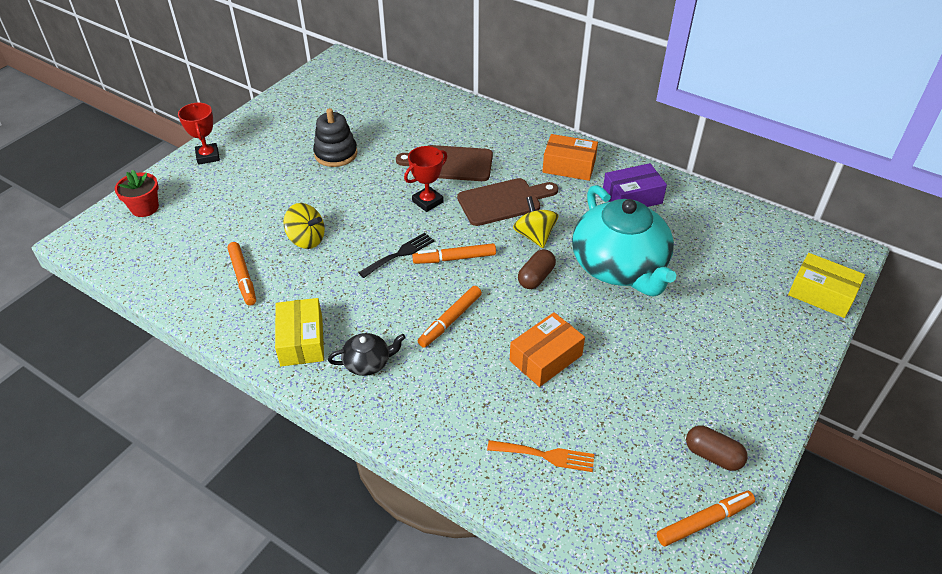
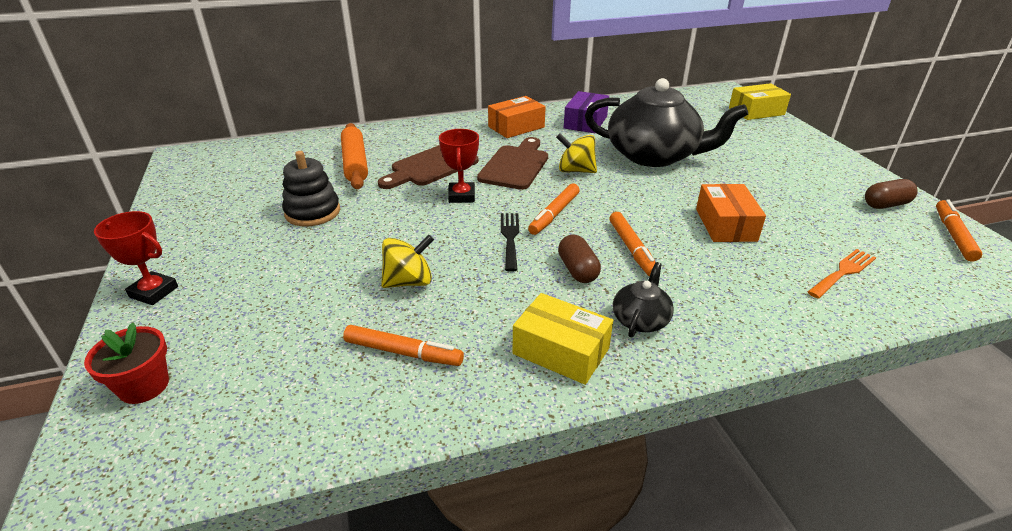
camera: 50 degrees left, 10 degrees down
(413, 129) = (355, 163): none -> orange rolling pin
(536, 277) = (625, 190): brown capsule -> brown capsule (577, 270)
(619, 266) = (653, 155): turquoise teapot -> black teapot

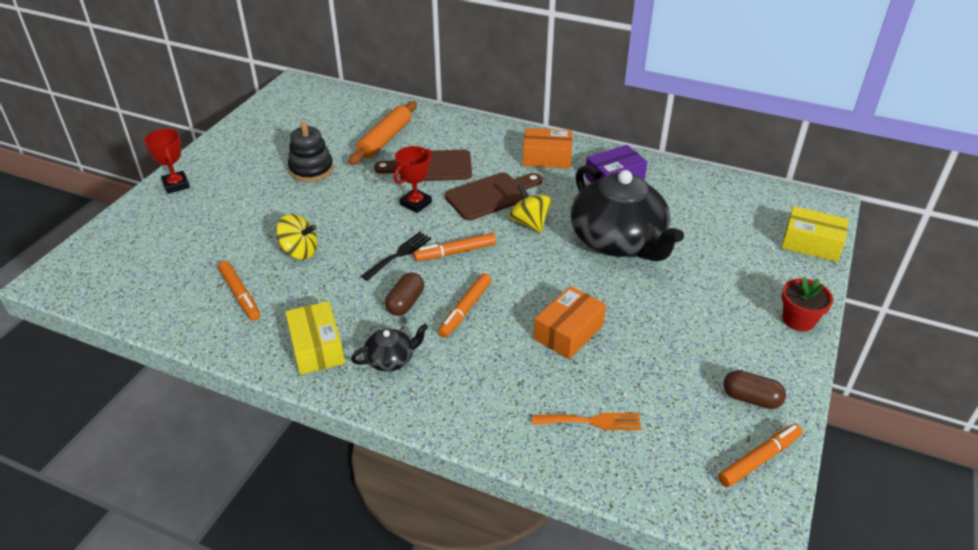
camera: 40 degrees right, 5 degrees up
(144, 386) = (118, 241): red flower pot -> red flower pot (798, 320)

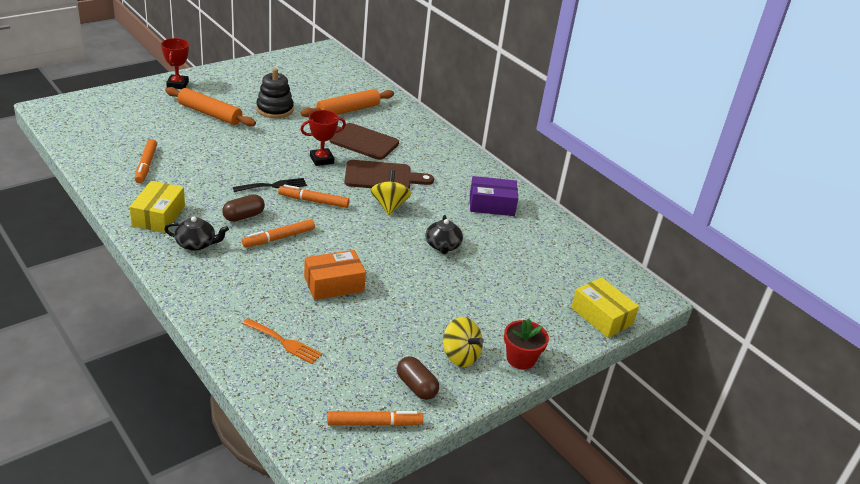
camera: 25 degrees right, 5 degrees down
(248, 203) = (210, 114): none -> orange rolling pin
(299, 252) = (210, 156): yellow spinning top -> yellow spinning top (460, 356)
(547, 157) = (456, 169): orange box -> none
(618, 241) = (442, 246): black teapot -> black teapot, size x0.43

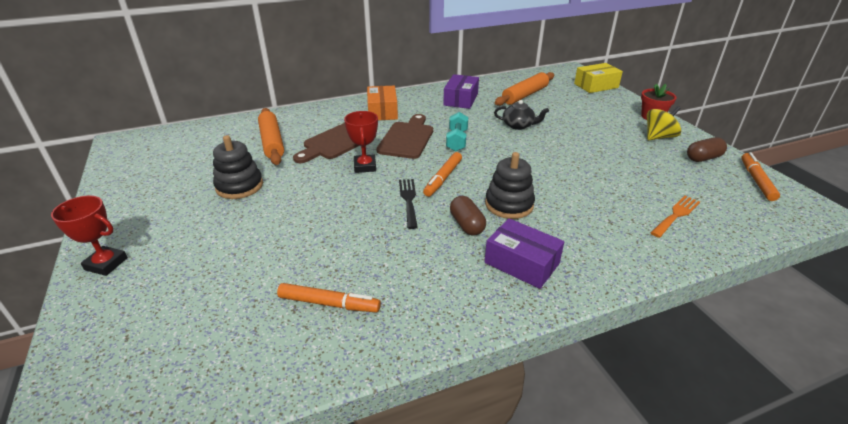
camera: 70 degrees left, 0 degrees up
(159, 216) = (460, 294): yellow box -> none
(196, 244) = (521, 263): black teapot -> purple box
(210, 114) = (217, 237): orange rolling pin -> orange rolling pin (525, 95)
(279, 238) = (509, 204): orange marker -> black stacking toy
(334, 284) = (581, 180): orange box -> orange box (382, 111)
(389, 206) = (457, 141): yellow spinning top -> turquoise dumbbell

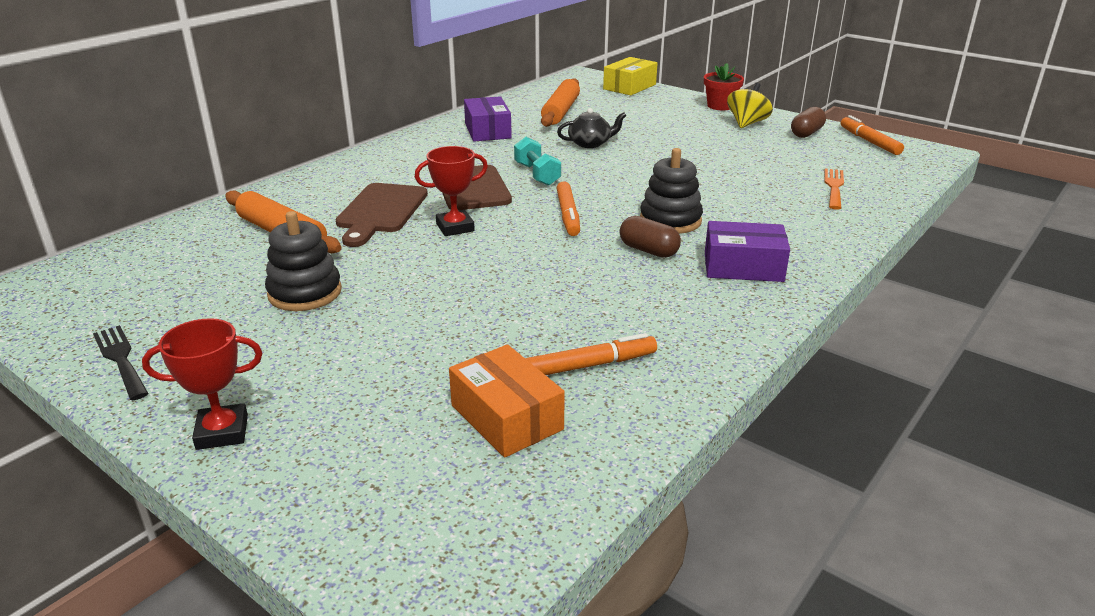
camera: 30 degrees left, 5 degrees down
(365, 166) = (455, 227): red trophy -> red trophy turned 75 degrees counterclockwise
(382, 111) = (399, 164): orange box -> orange box (506, 417)
(408, 200) = (554, 246): black fork -> black fork (120, 359)

